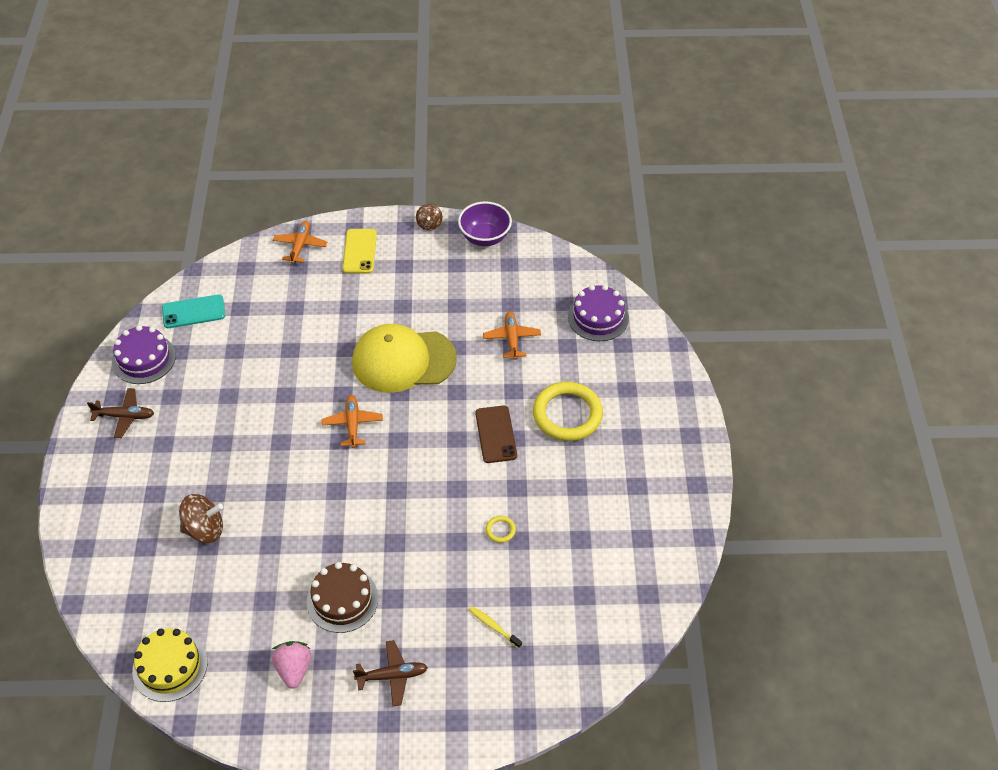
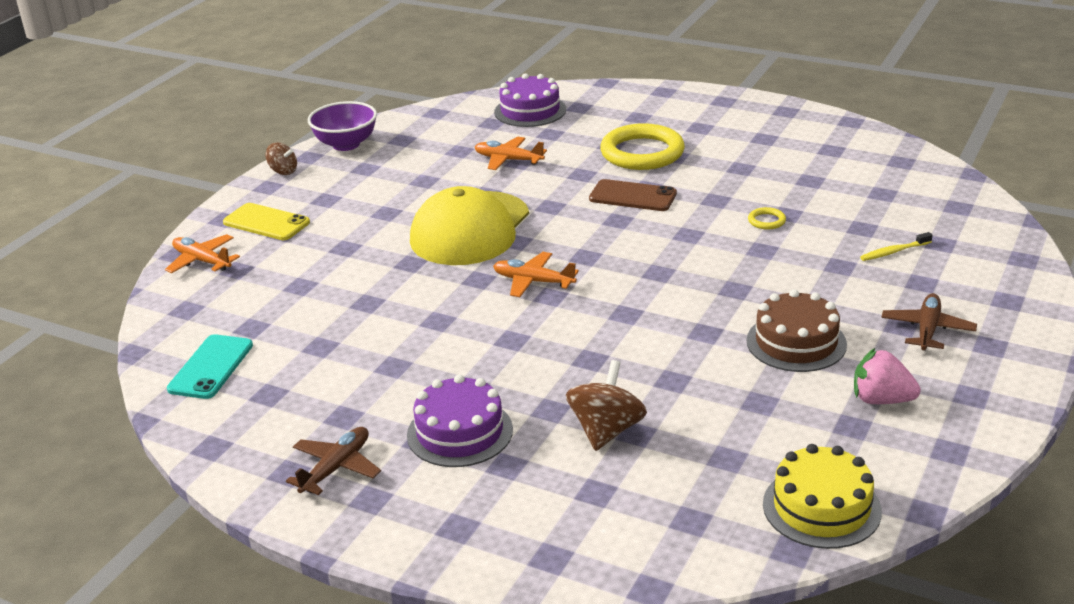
camera: 60 degrees left, 20 degrees down
(144, 359) = (246, 429): purple cake -> purple cake (460, 432)

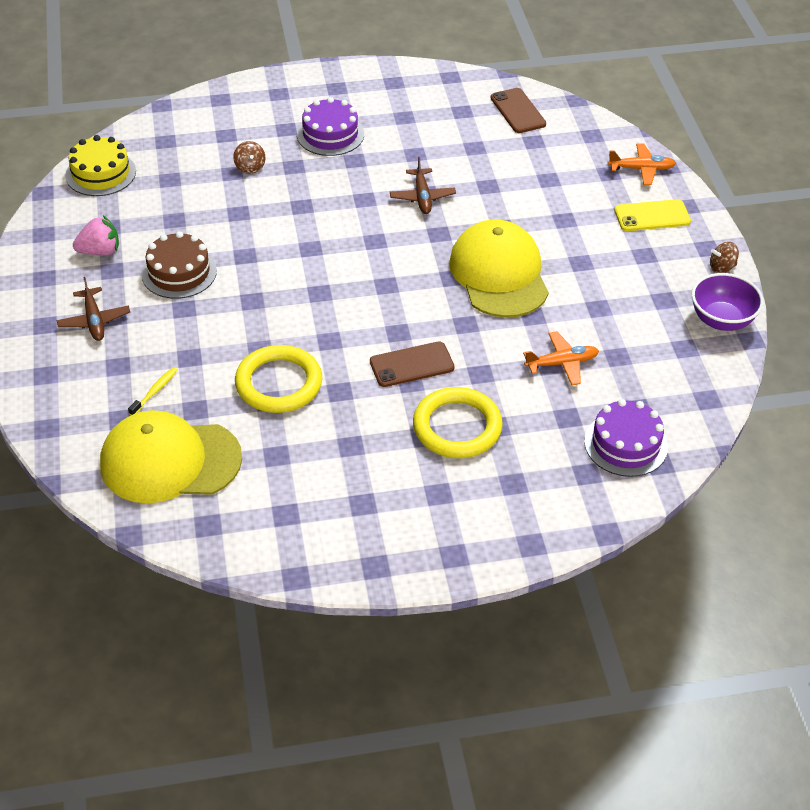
camera: 140 degrees right, 15 degrees up
(211, 367) = (518, 111): turquoise phone -> brown phone
(336, 468) = (372, 93): brown plane -> brown plane (422, 197)
(533, 282) = (399, 247): orange plane -> none
(606, 430) = (250, 167): brown spinning top -> brown spinning top, size x0.60
(766, 221) = (279, 383): yellow ring -> yellow ring, size x2.46
(910, 203) = (170, 461): none -> yellow cap

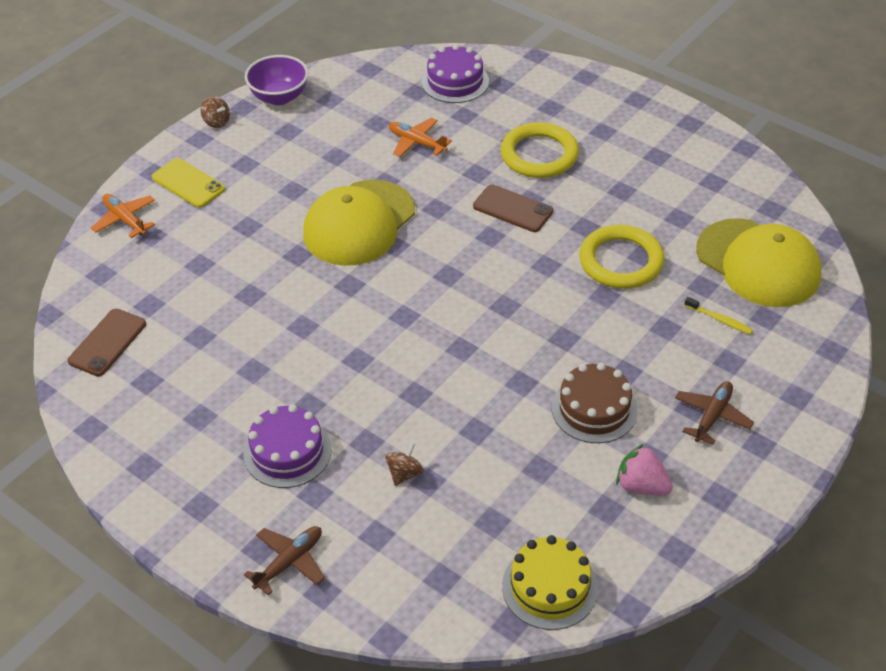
camera: 130 degrees left, 0 degrees up
(155, 391) = (719, 320): yellow toothbrush -> yellow toothbrush turned 135 degrees counterclockwise
(422, 197) = (312, 324): brown plane -> brown plane (289, 562)

